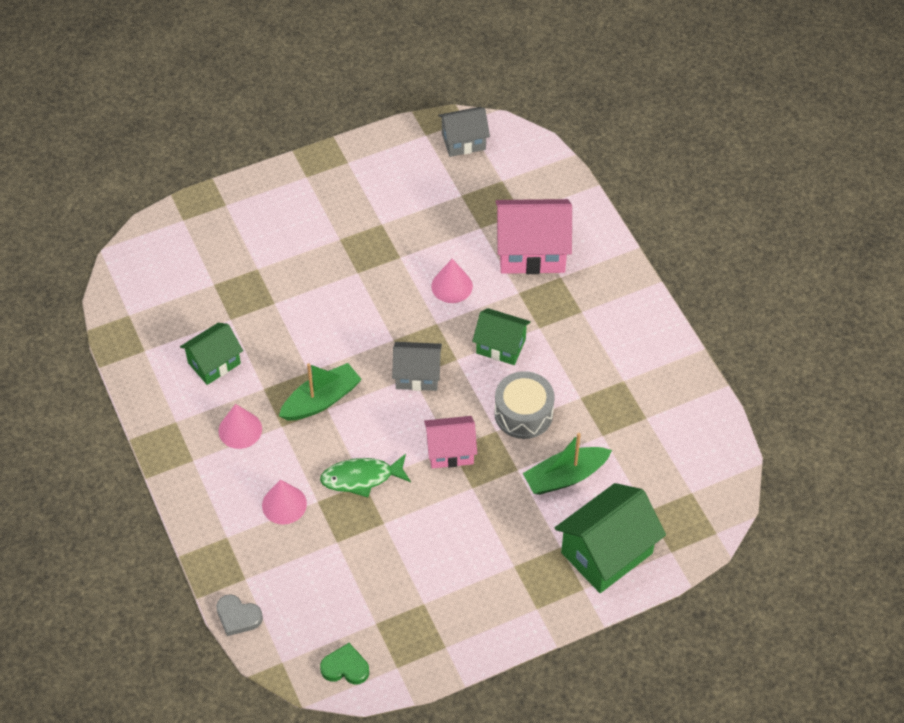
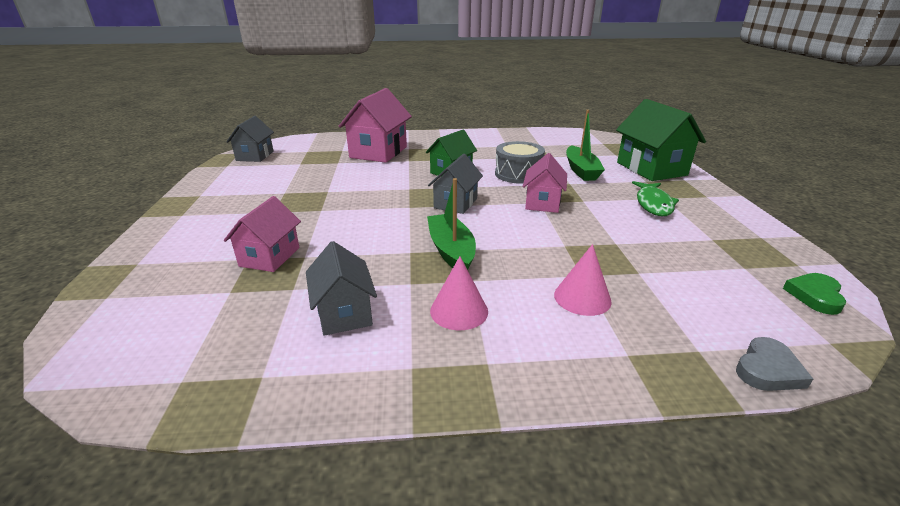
camera: 70 degrees left, 25 degrees down
(214, 363) = (344, 313): green house -> grey house
(265, 281) = (270, 257): none -> pink house
(361, 478) = (558, 245): green fish -> green fish (653, 204)
(452, 286) = (379, 178): pink cone -> none

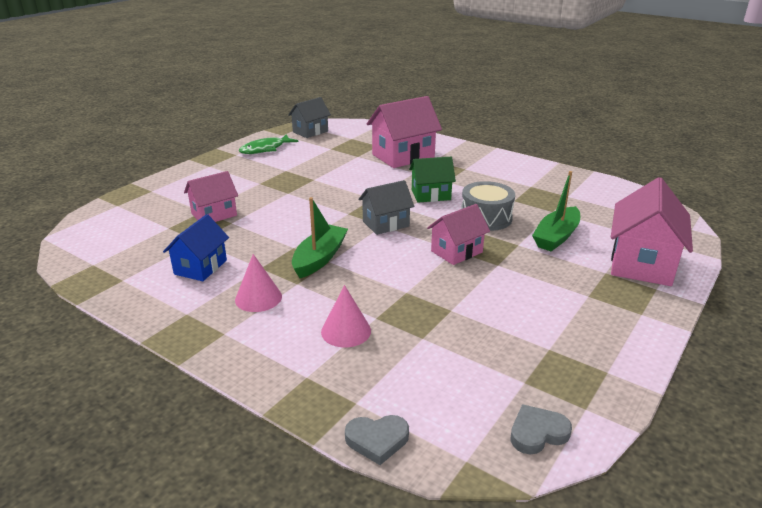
camera: 40 degrees right, 0 degrees up
(344, 313) = (200, 267): grey house -> blue house
(651, 169) = (641, 263): green house -> pink house
(653, 204) = (561, 296): green fish -> green fish (265, 149)
(815, 296) = (537, 433): green heart -> grey heart

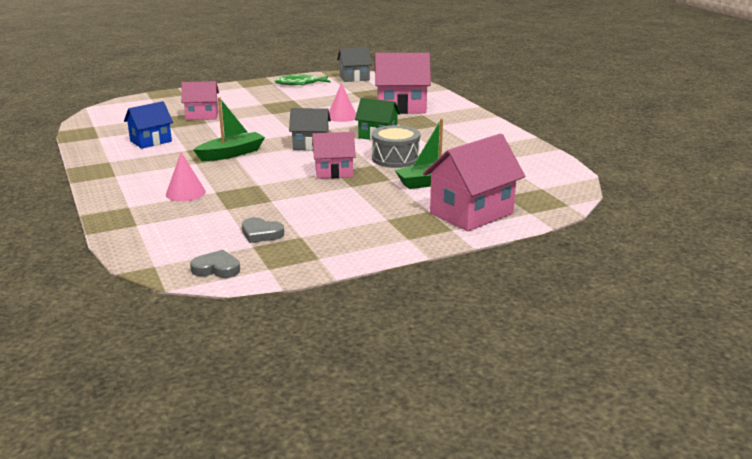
camera: 30 degrees right, 5 degrees down
(258, 298) = (160, 164): pink cone -> pink cone (342, 116)
(377, 440) = (121, 243): grey heart -> grey heart (261, 233)

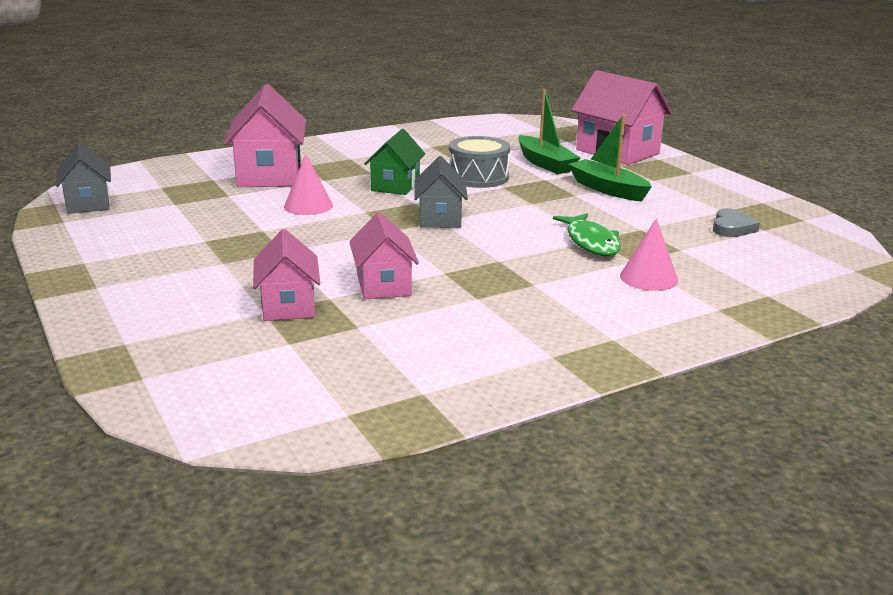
camera: 95 degrees left, 0 degrees up
(151, 141) = (440, 333): blue house -> none
(216, 268) = (828, 241): grey heart -> none
(231, 154) = (486, 264): green boat -> green boat (607, 189)
(300, 84) = (101, 240): green fish -> green fish (591, 242)
(334, 172) = (535, 203): pink house -> pink house (383, 285)

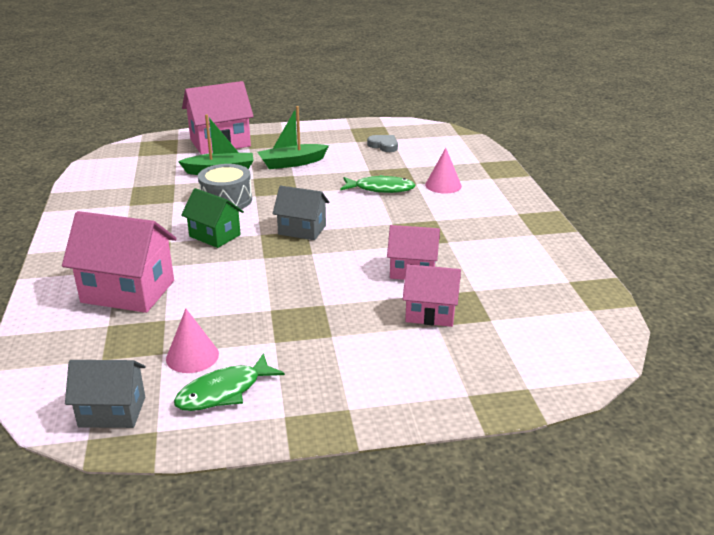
camera: 70 degrees left, 5 degrees up
(119, 234) = (224, 392): none -> green fish
(308, 206) = (229, 281): pink cone -> pink cone (192, 356)

